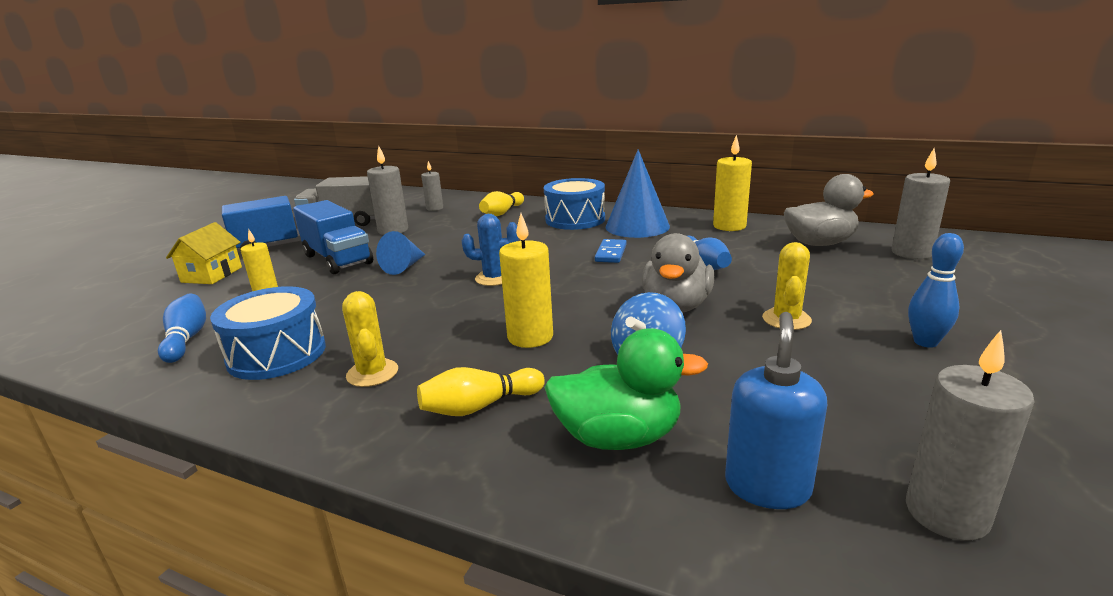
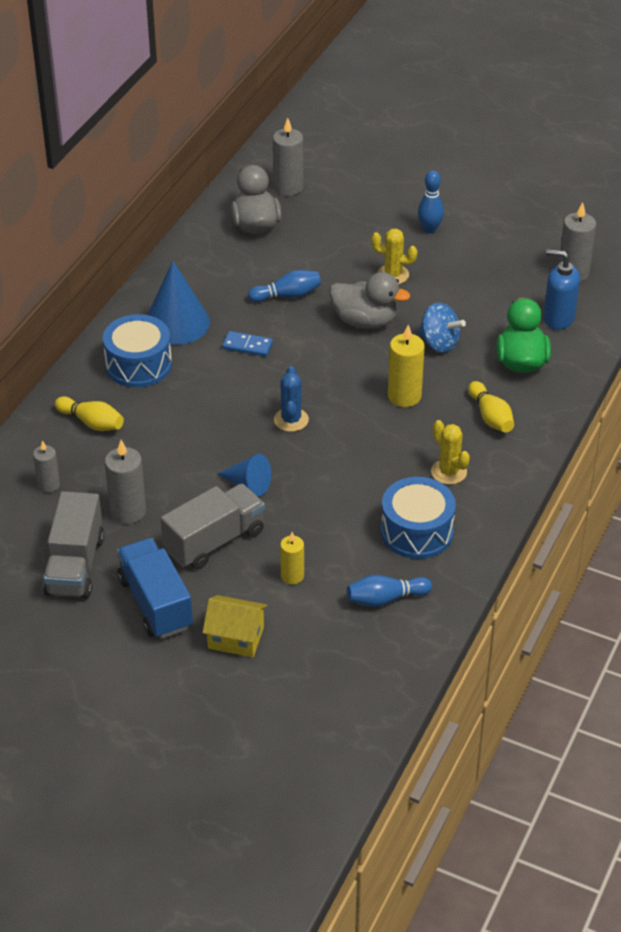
camera: 90 degrees left, 20 degrees up
(338, 259) = (214, 541): blue truck -> grey truck
(372, 373) = (448, 472): yellow cactus -> yellow cactus turned 75 degrees clockwise
(729, 226) = (195, 265): yellow candle -> none

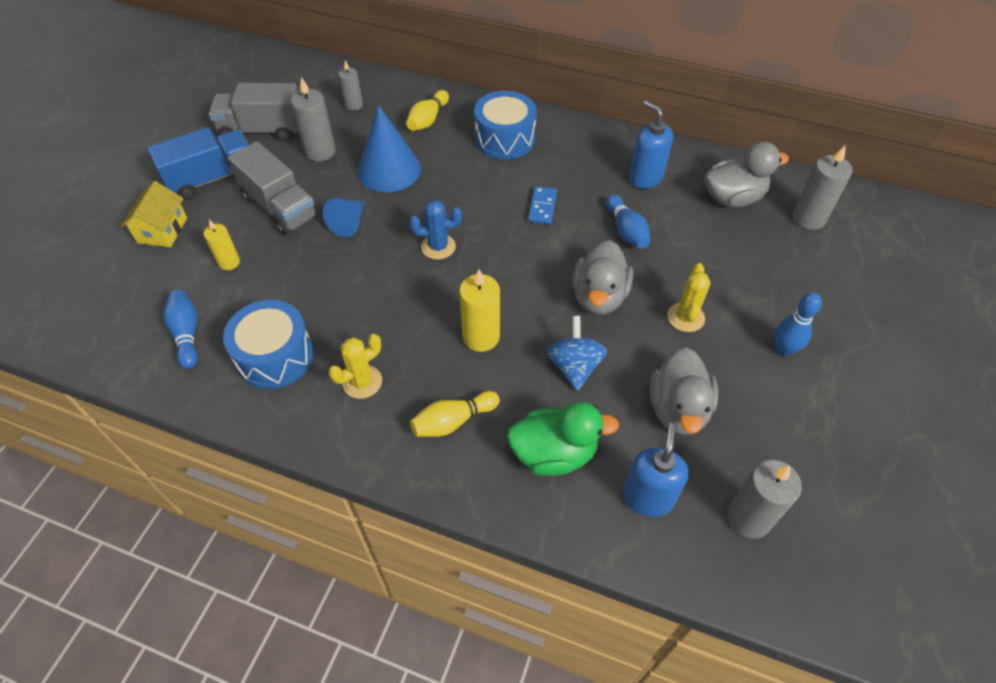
camera: 85 degrees right, 10 degrees up
(177, 323) = (567, 157): blue cone -> blue cone (389, 169)
(218, 274) = (645, 178): none -> blue soap dispenser
(439, 343) = (574, 366): blue spinning top -> blue spinning top turned 150 degrees clockwise
(483, 292) = (678, 409): none -> grey duck

